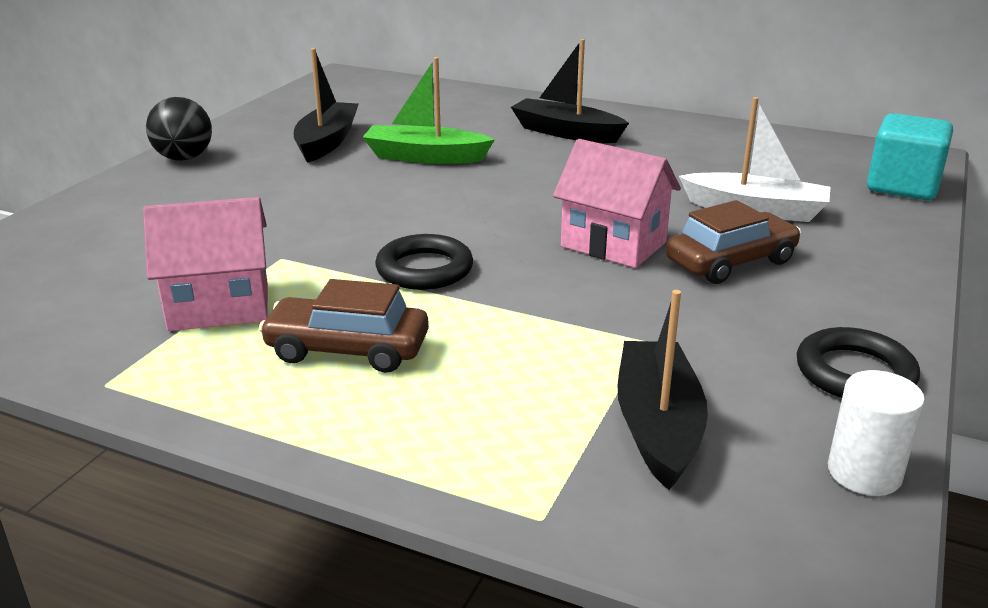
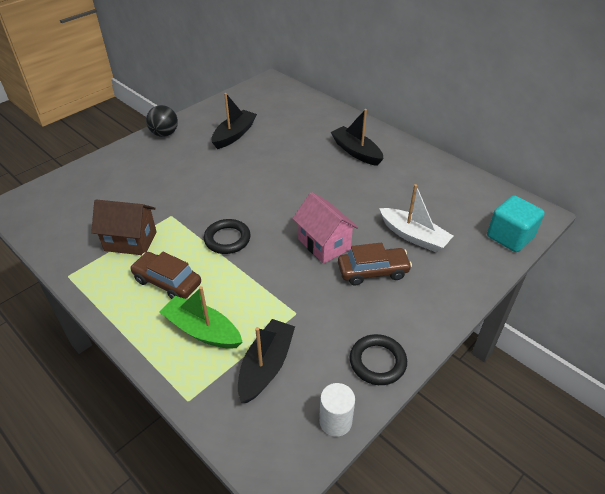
camera: 20 degrees right, 15 degrees up
(219, 307) = (130, 241): pink house -> brown house
(425, 157) = (274, 157): green boat -> green boat (202, 330)

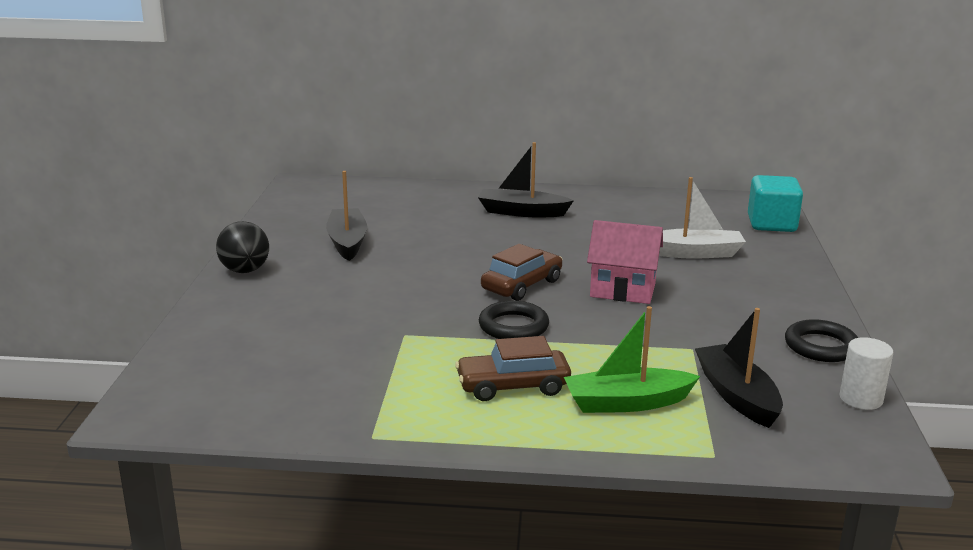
camera: 40 degrees left, 20 degrees down
(130, 241) = (396, 375): brown house -> none
(373, 271) = (704, 291): brown car -> brown car (522, 285)

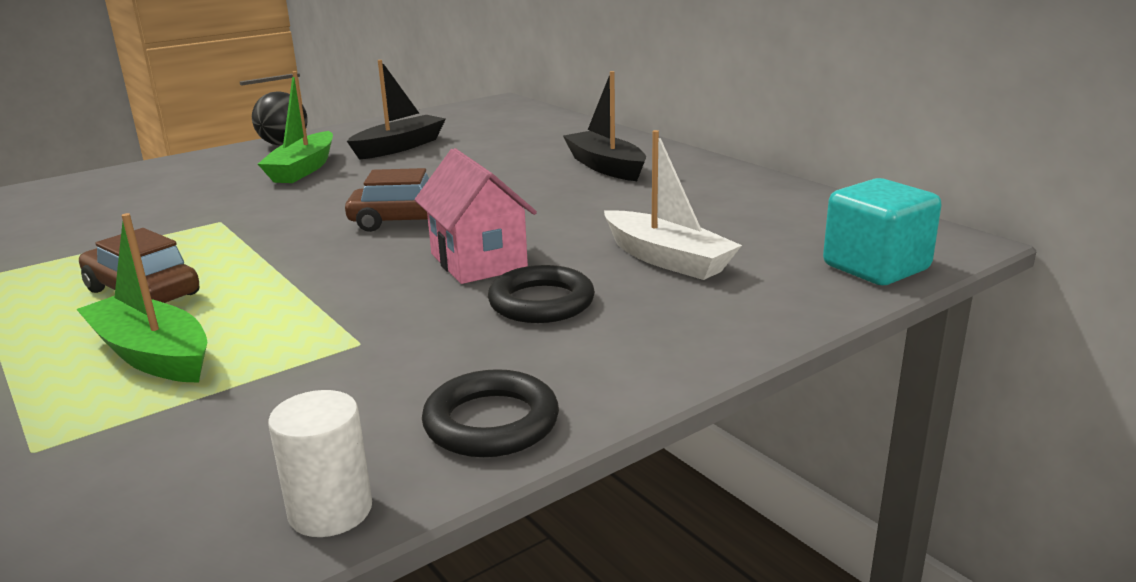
camera: 50 degrees right, 0 degrees up
(333, 282) = (303, 169): none -> green boat
(513, 326) = (297, 249): black ring -> black ring (541, 302)
(737, 395) = (240, 411): black boat -> none

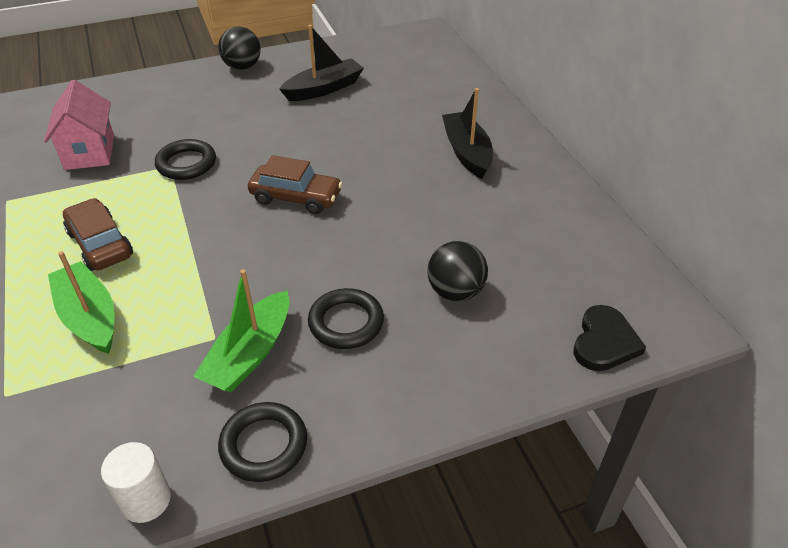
camera: 15 degrees right, 20 degrees up
(243, 216) = (186, 164): none -> black ring
(303, 169) = (245, 107): green boat -> green boat (250, 354)
(478, 261) = (323, 261): pink house -> pink house (90, 152)
(667, 259) = (455, 292): white boat -> black ball
(876, 267) = (604, 342): turquoise cube -> black heart

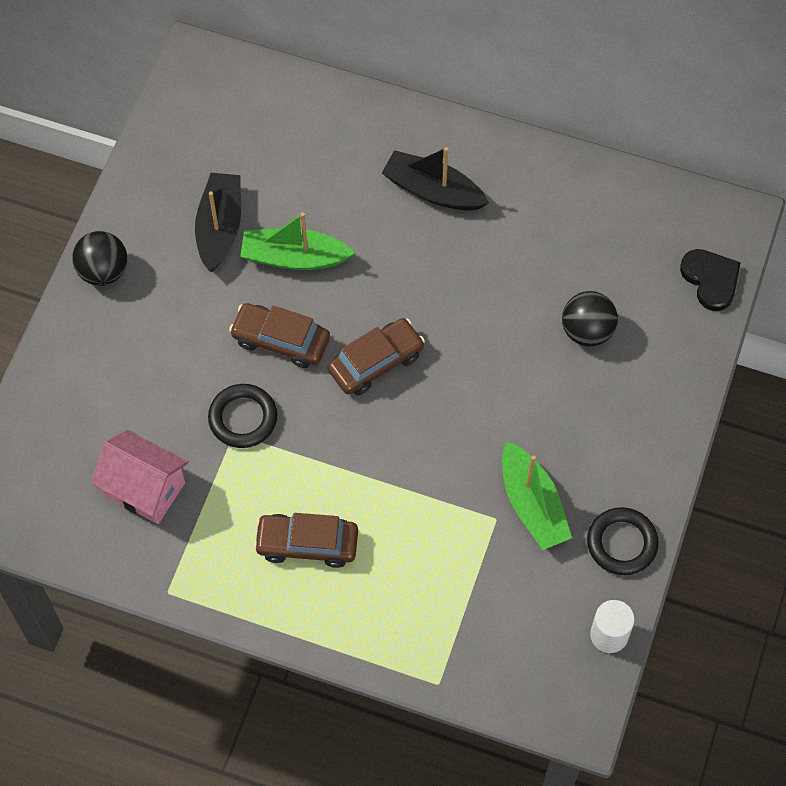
camera: 50 degrees left, 20 degrees up
(89, 317) = (397, 592): green boat -> green boat (294, 257)
(267, 149) = (280, 340): none -> brown car
(346, 322) = (555, 423): black ring -> none

